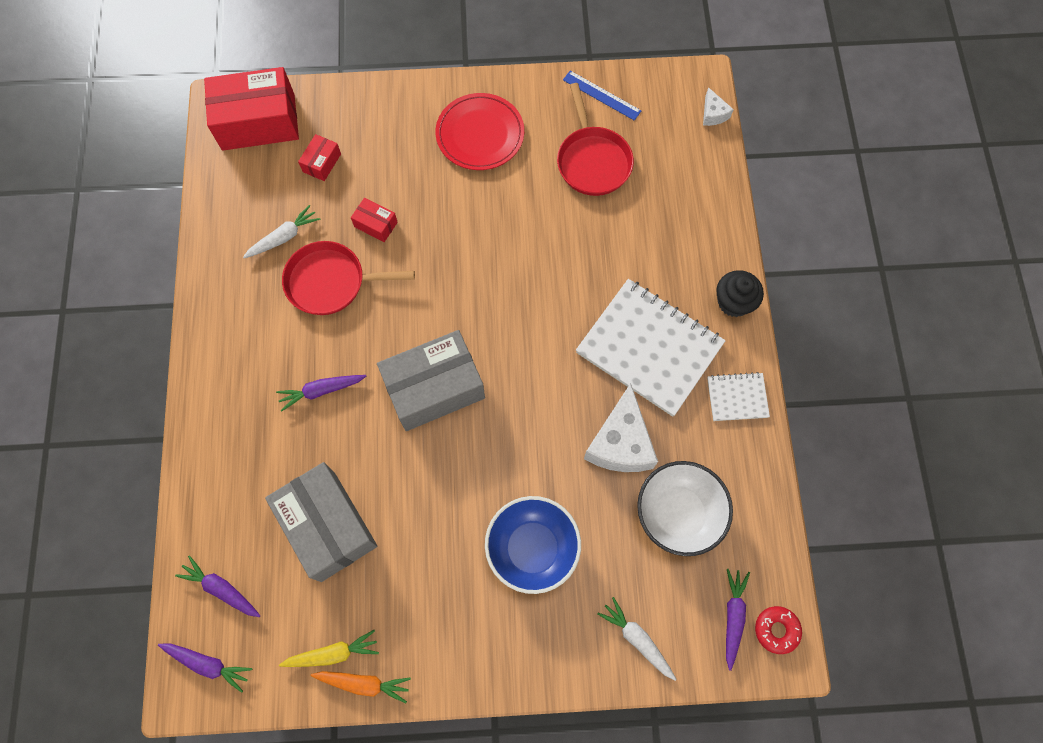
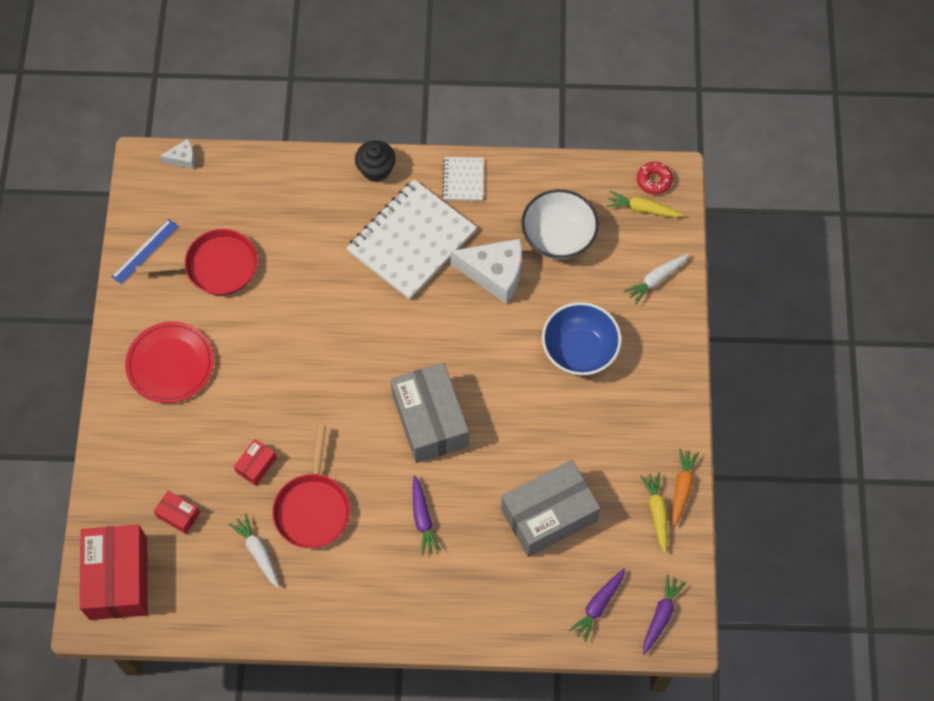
camera: 85 degrees left, 5 degrees down
(733, 617) = (643, 209): purple carrot -> yellow carrot

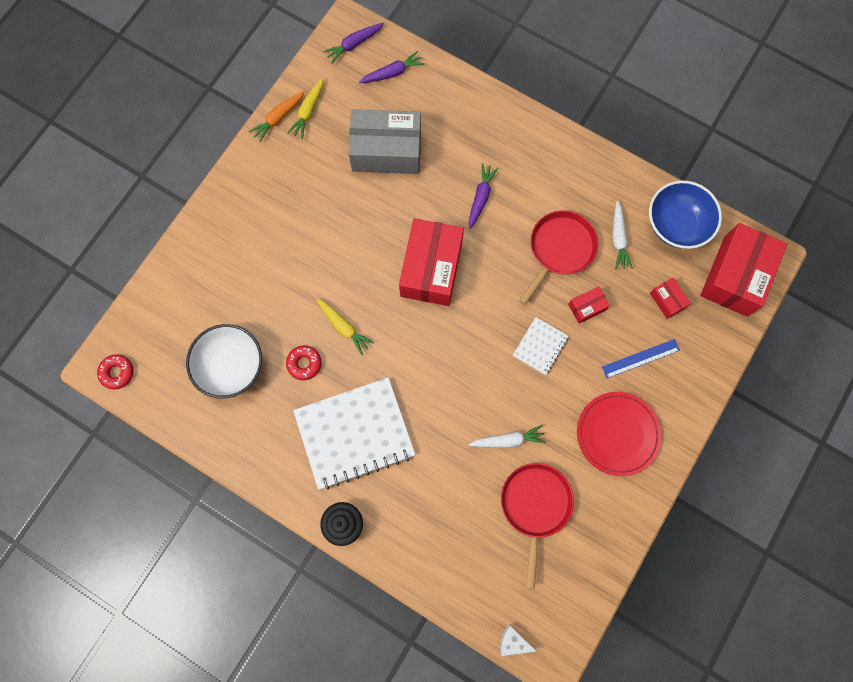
camera: 150 degrees left, 10 degrees up
(145, 251) = (592, 559): blue ruler -> blue ruler (640, 358)
(216, 267) = (535, 506): red pan -> red pan turned 75 degrees clockwise
(430, 420) = (431, 269): grey box -> red box
(463, 180) = (274, 468): white notebook -> white notebook (540, 346)
(494, 273) = (304, 363): white cheese -> red donut
(579, 350) = (280, 260): blue bowl -> blue bowl (676, 225)
(643, 209) = (145, 352): yellow carrot -> yellow carrot (343, 327)
(656, 279) = (180, 284): white carrot -> white carrot (507, 440)

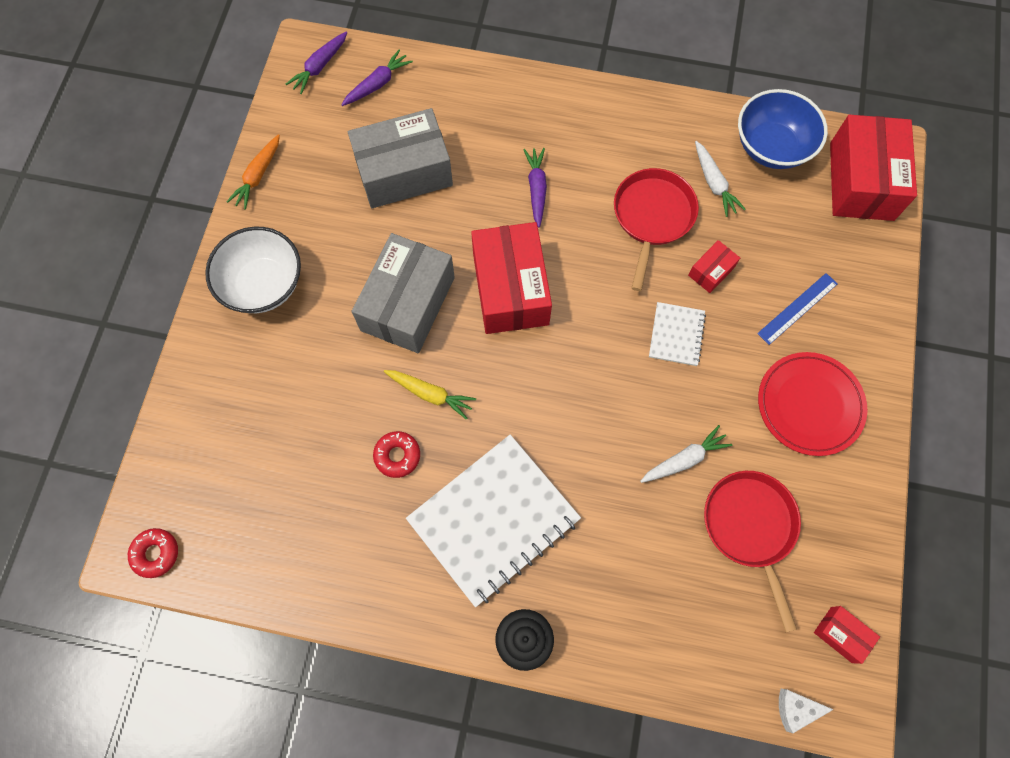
camera: 20 degrees left, 5 degrees down
(231, 366) = (305, 492): white bowl -> white bowl (263, 284)
(308, 111) = (292, 157): yellow carrot -> none
(352, 254) = (407, 303): none -> grey box
(667, 300) = (798, 233): red box -> red box (841, 634)

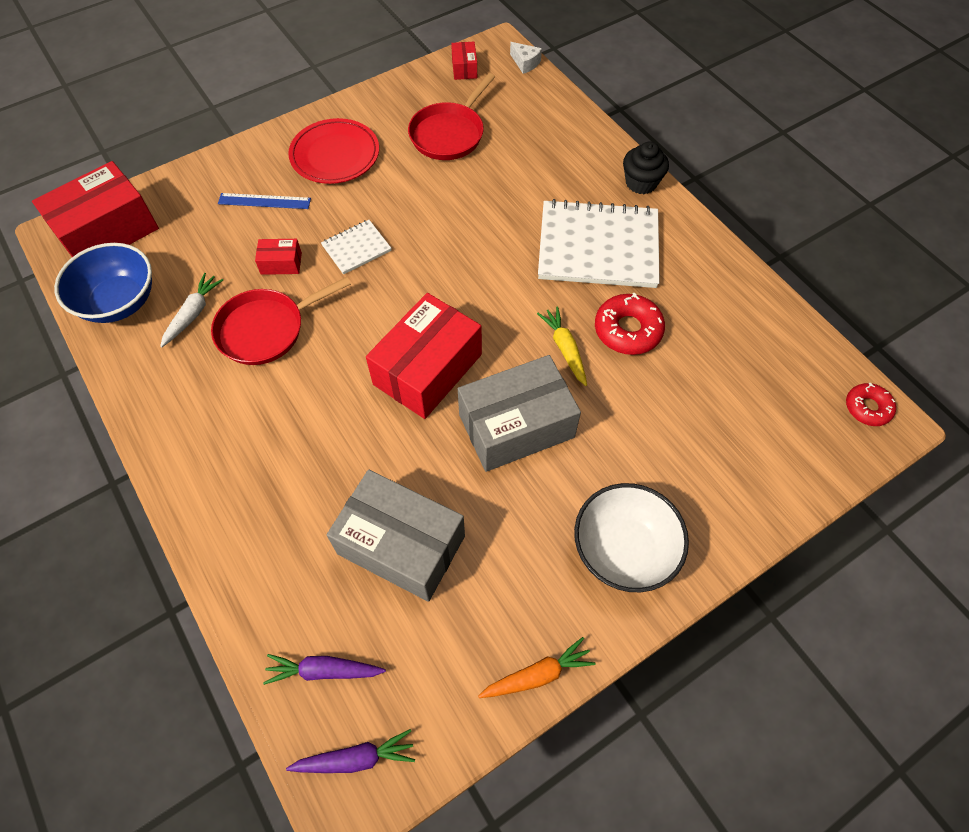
camera: 135 degrees left, 10 degrees down
(397, 456) = (627, 330): red donut -> red donut, size x1.55
(536, 189) = (316, 426): purple carrot -> none
(684, 459) = (443, 187): white carrot -> none

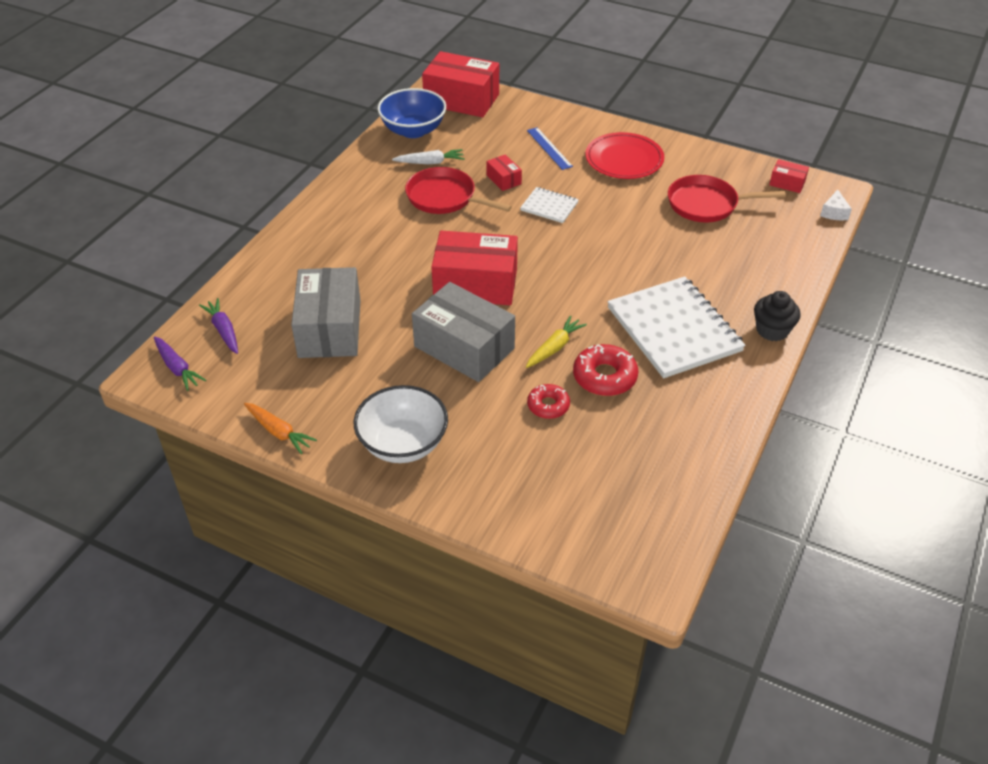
camera: 60 degrees right, 15 degrees down
(464, 68) = (787, 183): red box -> red box turned 60 degrees clockwise
(867, 408) = (658, 562): red donut -> red donut (548, 406)

